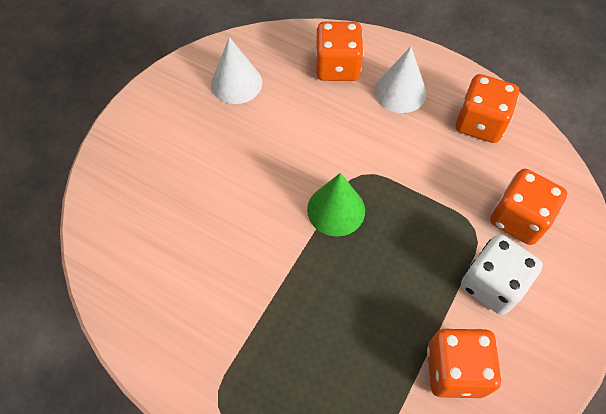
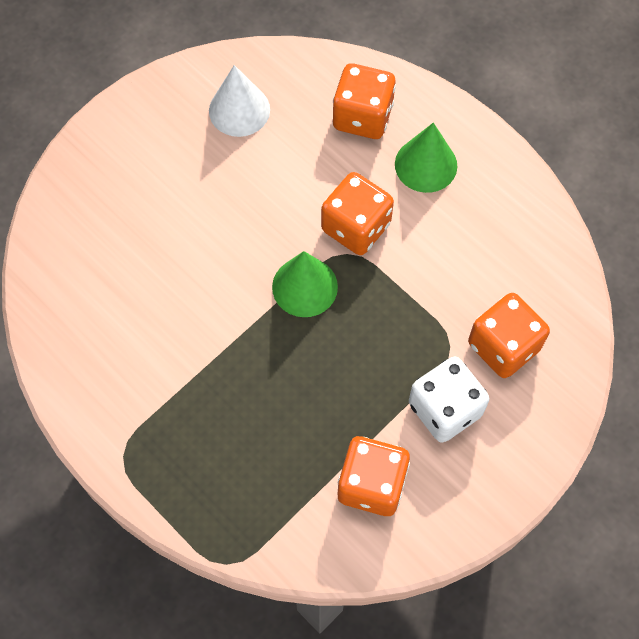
camera: 15 degrees right, 5 degrees up
(400, 92) = (426, 165): white cone -> green cone
(480, 123) = (505, 225): orange dice -> orange dice (356, 227)

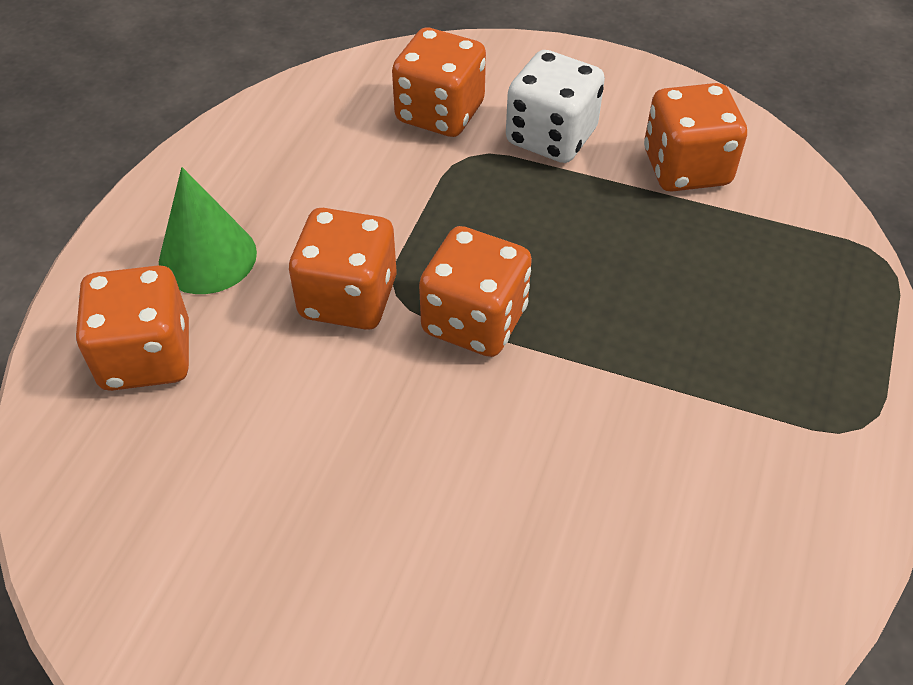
camera: 115 degrees left, 15 degrees down
(239, 110) = (192, 535): white cone -> none
(305, 287) = (474, 320): green cone -> orange dice

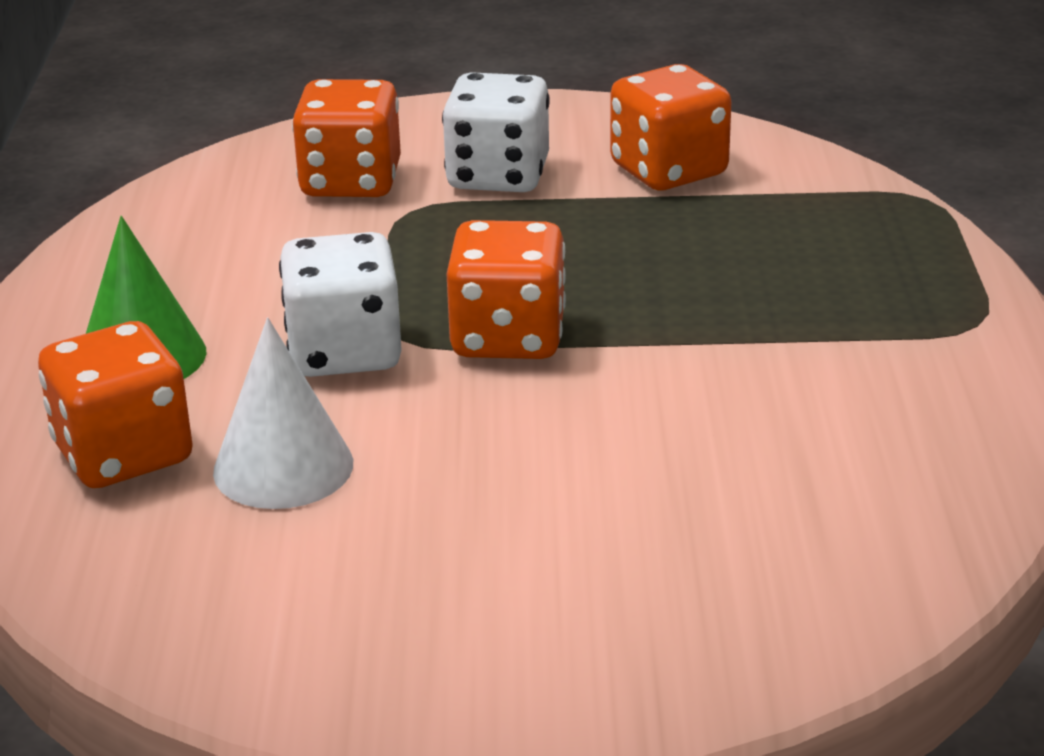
camera: 20 degrees left, 20 degrees down
(247, 409) = (283, 467): none -> white cone
(348, 298) = (344, 352): orange dice -> white dice

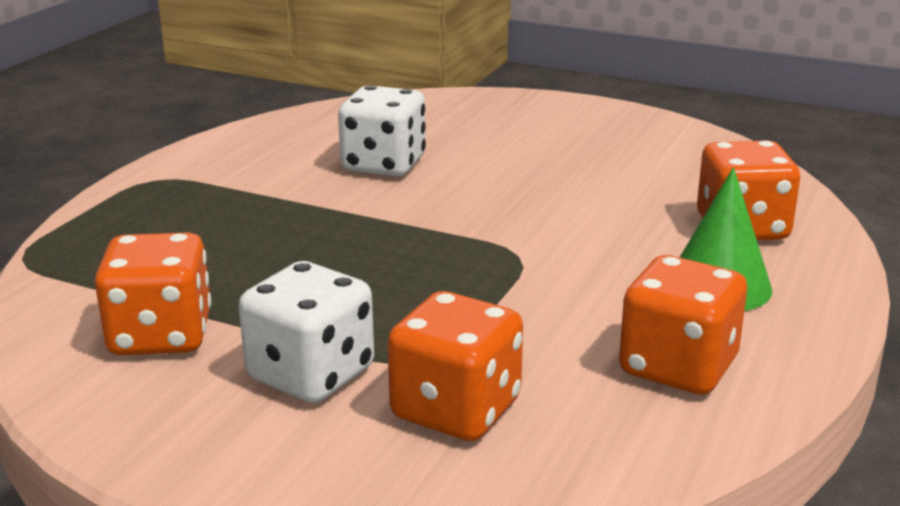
camera: 155 degrees left, 5 degrees down
(283, 467) = (640, 201): white cone -> none
(344, 352) = (565, 253): white dice -> white dice (384, 165)
(508, 338) = (444, 236): orange dice -> orange dice (678, 367)

